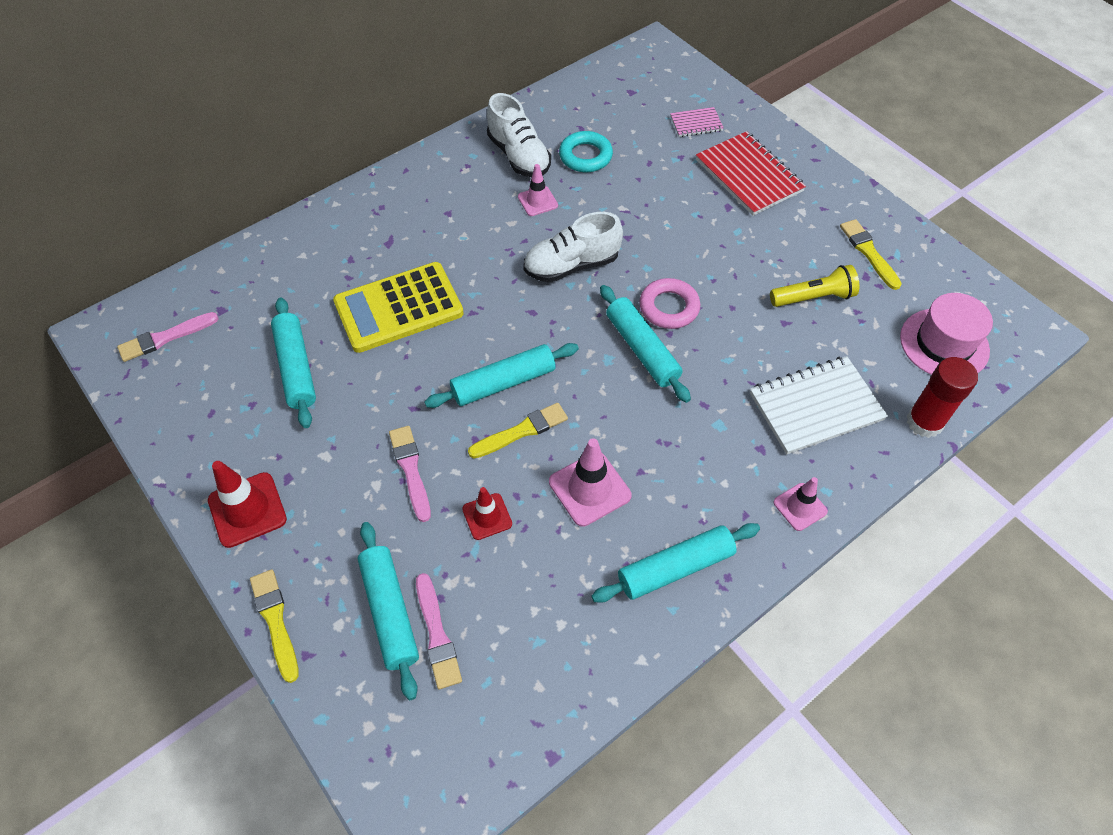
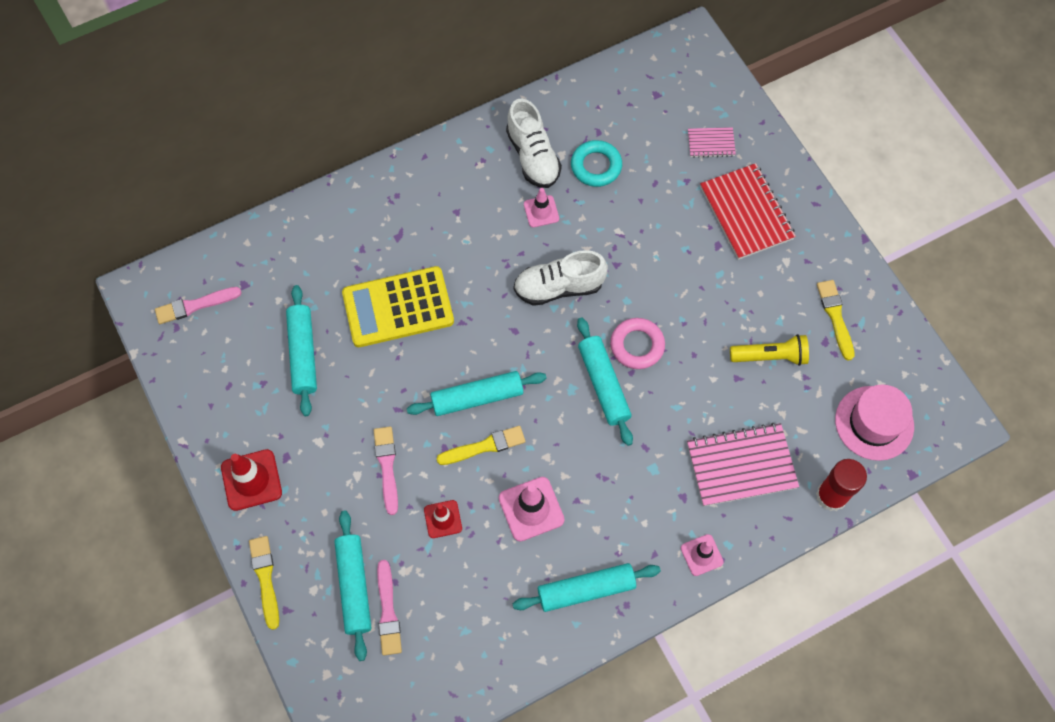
camera: 10 degrees right, 10 degrees up
(816, 407) = (741, 465): white notebook -> pink notebook

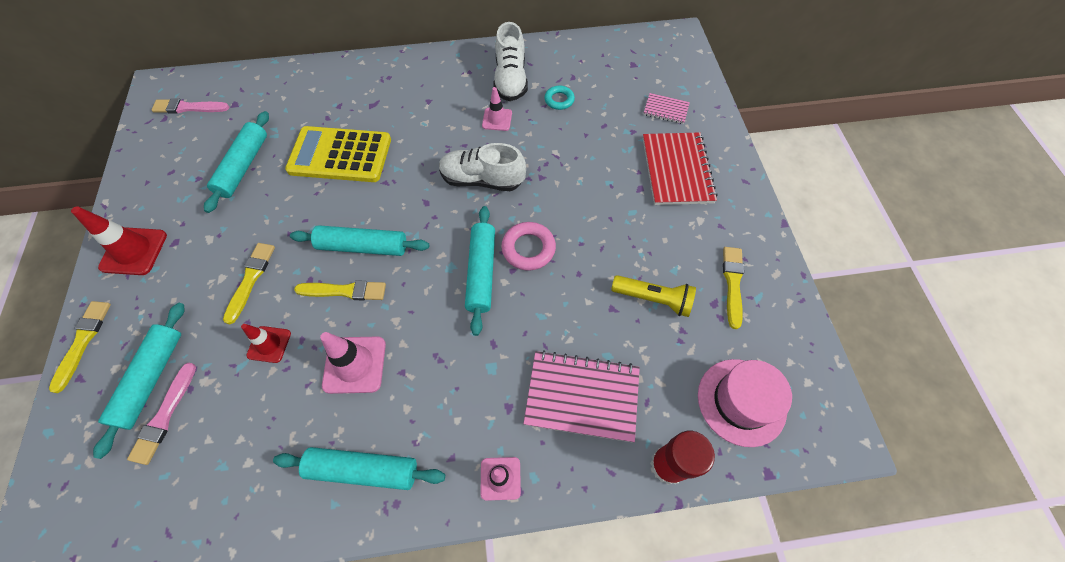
camera: 20 degrees right, 5 degrees down
(387, 466) = (250, 279): pink brush -> yellow brush
(596, 166) = (559, 100): turquoise ring -> turquoise ring, size x0.66

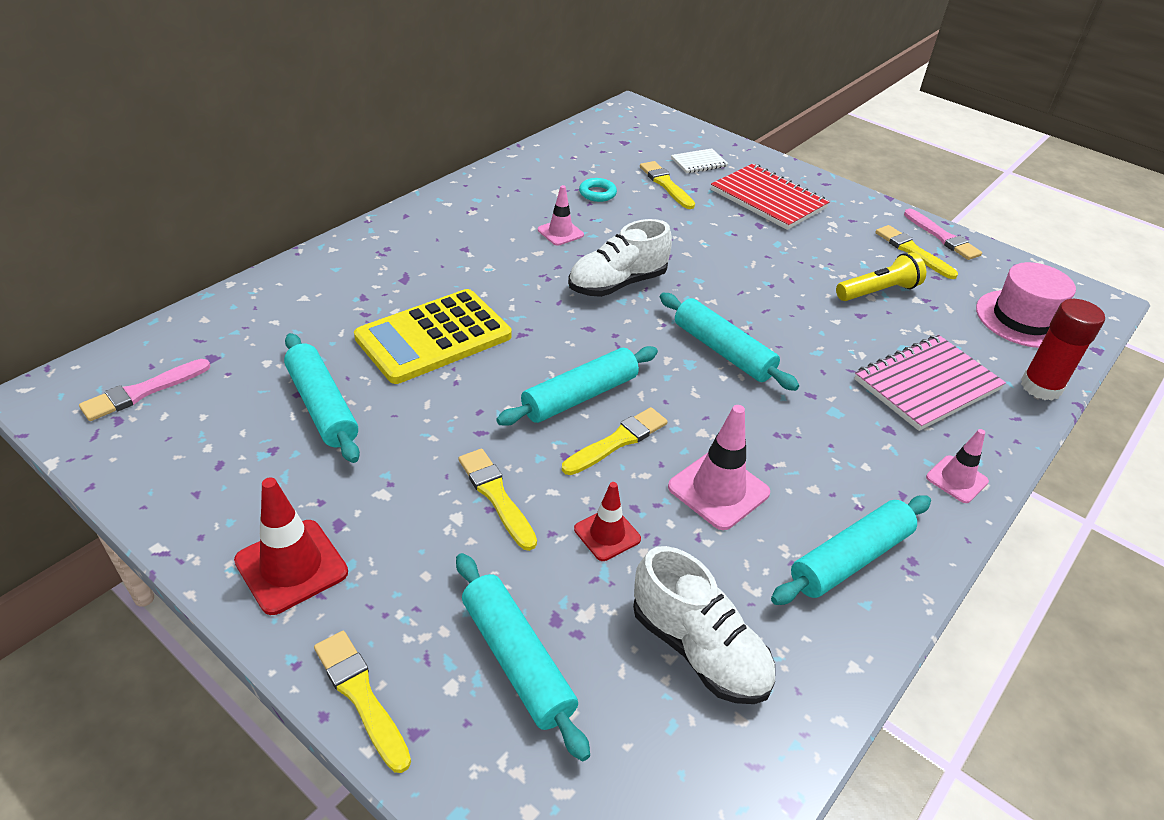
camera: 45 degrees left, 20 degrees down
(164, 416) = (588, 678): pink brush -> pink brush (942, 237)
(510, 80) = (527, 197): white shoe -> white shoe (699, 649)
(528, 249) = (735, 312): pink ring -> none
(616, 117) = (666, 184): none -> yellow brush
(665, 110) = (699, 163): pink notebook -> white notebook

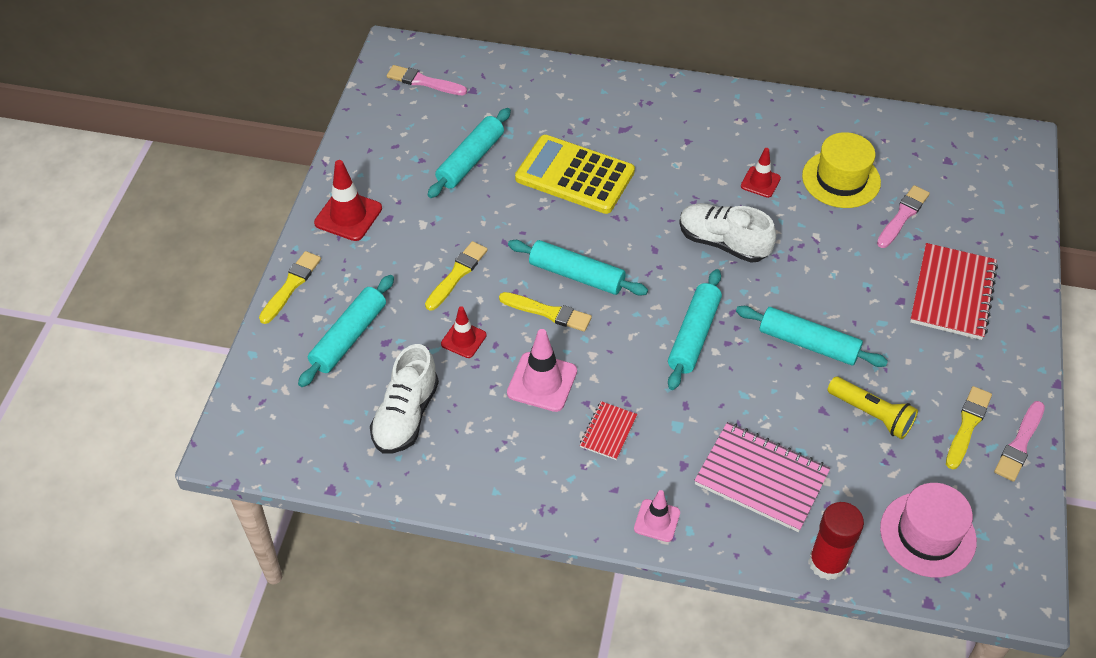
camera: 65 degrees right, 10 degrees up
(560, 232) = (760, 182): pink traffic cone -> red traffic cone
(597, 193) = (841, 179): turquoise ring -> yellow hat
(666, 184) = (902, 216): yellow brush -> pink brush
(699, 163) = (967, 223): white notebook -> none
(819, 466) = (608, 431): none -> red notebook
(849, 559) = (529, 472): turquoise rolling pin -> turquoise rolling pin (808, 343)

